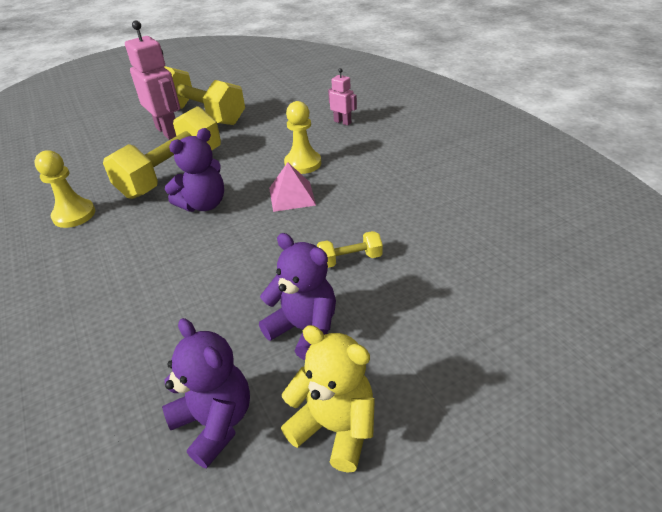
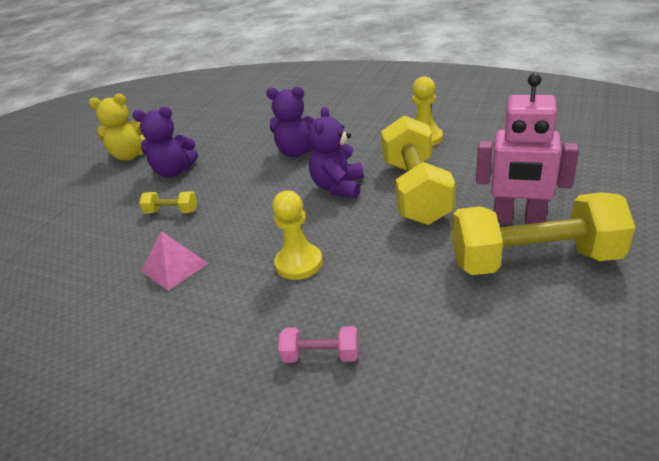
camera: 145 degrees right, 5 degrees down
(215, 422) = (189, 134): purple teddy bear -> purple teddy bear (297, 152)
(292, 196) = (269, 228): pink pyramid -> pink pyramid (174, 267)
(342, 122) = (321, 355): pink robot -> pink dumbbell
(350, 259) = (172, 212): yellow dumbbell -> yellow dumbbell turned 60 degrees clockwise

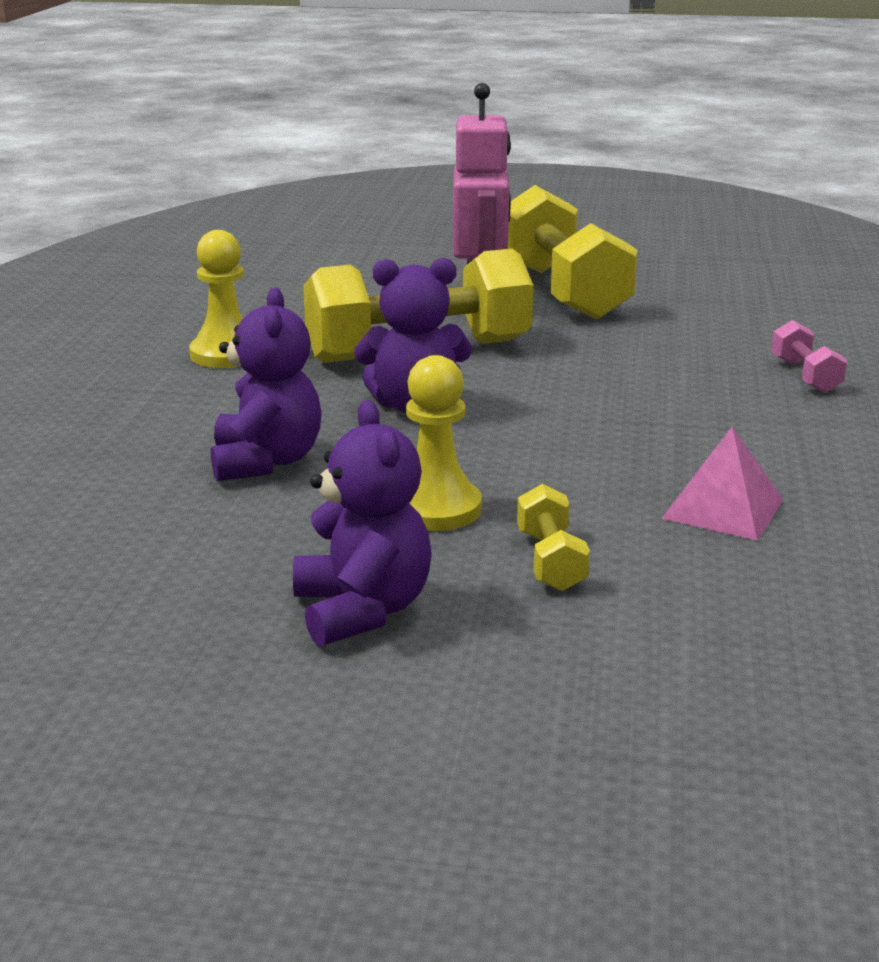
camera: 110 degrees left, 10 degrees down
(130, 155) = (255, 734): yellow teddy bear -> none
(299, 263) = (646, 409): yellow pawn -> yellow pawn (435, 509)

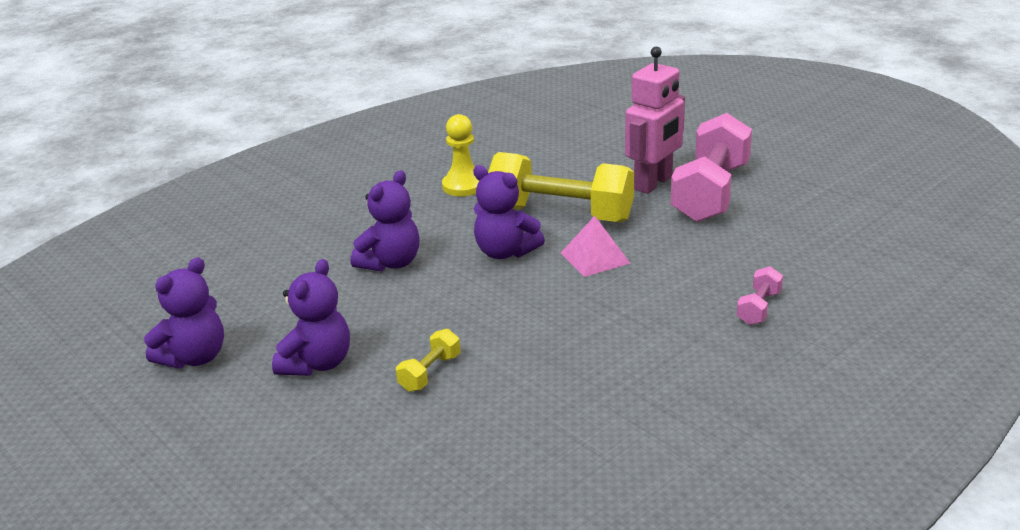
camera: 40 degrees right, 5 degrees up
(125, 680) = (195, 357): none -> purple teddy bear
(435, 509) = (424, 321): yellow pawn -> none
(562, 291) = (711, 193): yellow dumbbell -> pink dumbbell
(723, 509) = (559, 379): pink pyramid -> pink pyramid (595, 258)

